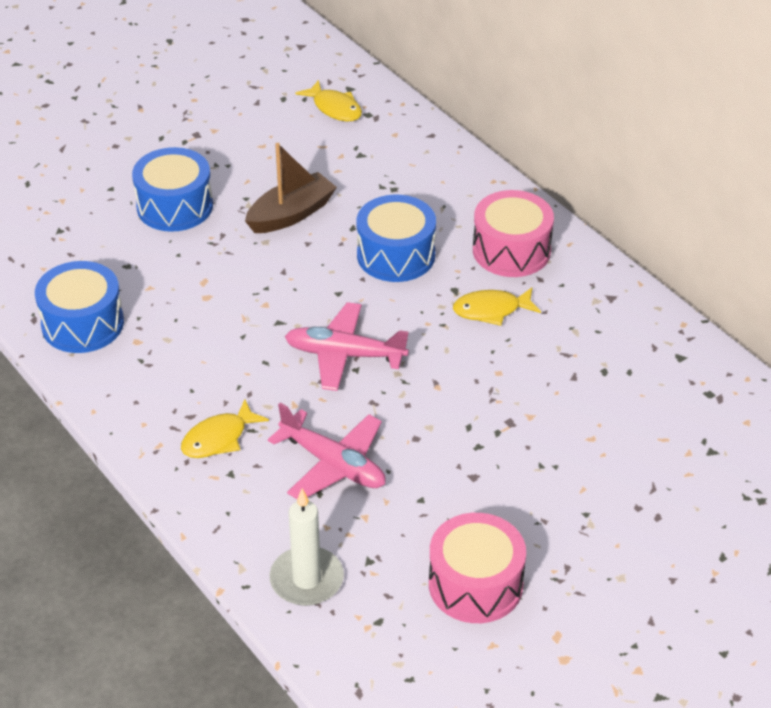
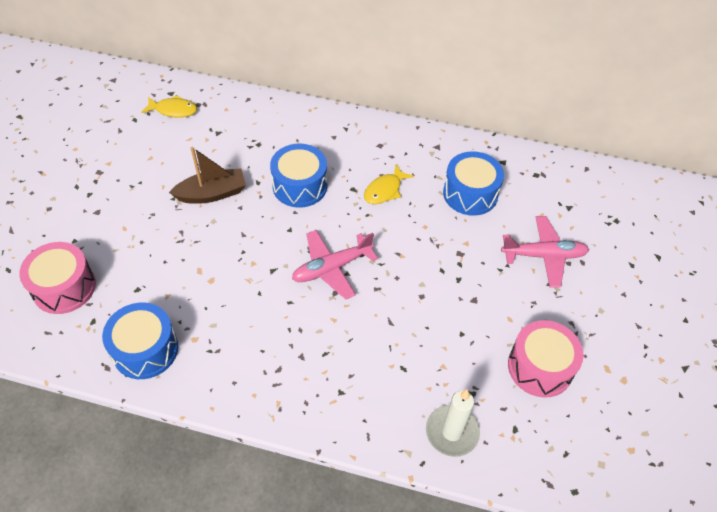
camera: 40 degrees left, 10 degrees up
(175, 206) = (131, 229): blue drum -> blue drum (470, 194)
(219, 438) = (311, 373): yellow fish -> none
(291, 214) = (212, 194): brown boat -> brown boat turned 60 degrees clockwise
(333, 464) = (394, 344): pink plane -> pink plane (544, 255)
(511, 250) = (360, 147): pink drum -> pink drum (64, 287)

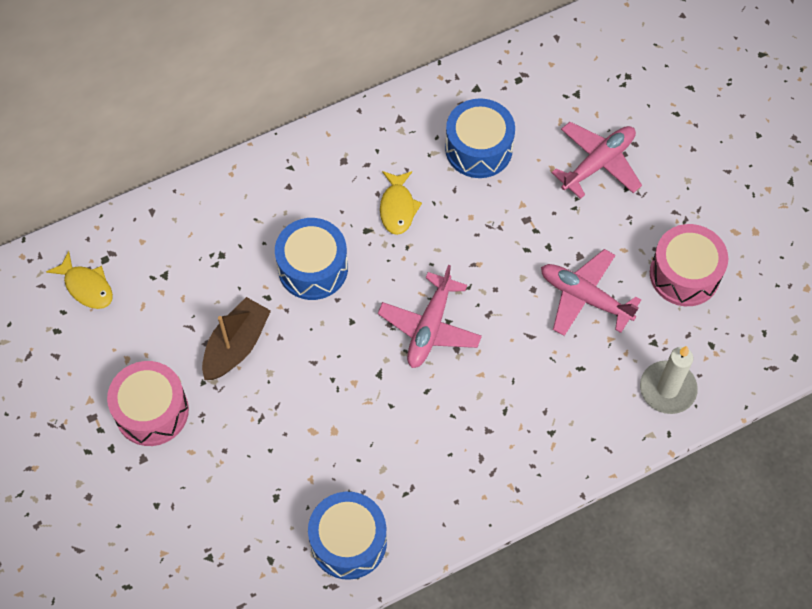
camera: 40 degrees left, 10 degrees up
(64, 287) = (204, 554): pink drum -> pink drum (152, 411)
(173, 110) = (86, 286): yellow fish -> yellow fish turned 75 degrees clockwise
(452, 327) = (584, 297): none -> pink plane

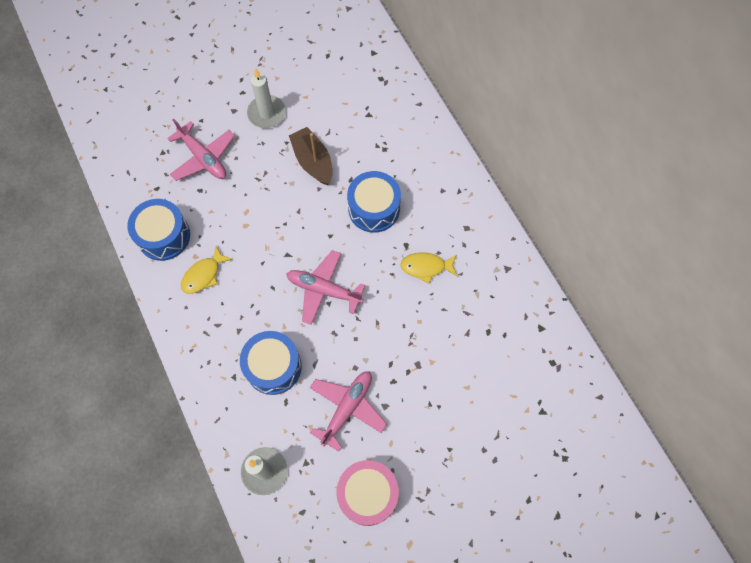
camera: 90 degrees right, 5 degrees up
(86, 286) = (360, 69): yellow fish -> yellow fish (203, 275)
(152, 411) = (267, 113): pink drum -> white candle
(236, 346) = (313, 161): brown boat -> brown boat turned 150 degrees counterclockwise
(478, 148) = (482, 328): blue drum -> blue drum (273, 367)
(598, 163) = (473, 426): pink plane -> pink plane (203, 158)

